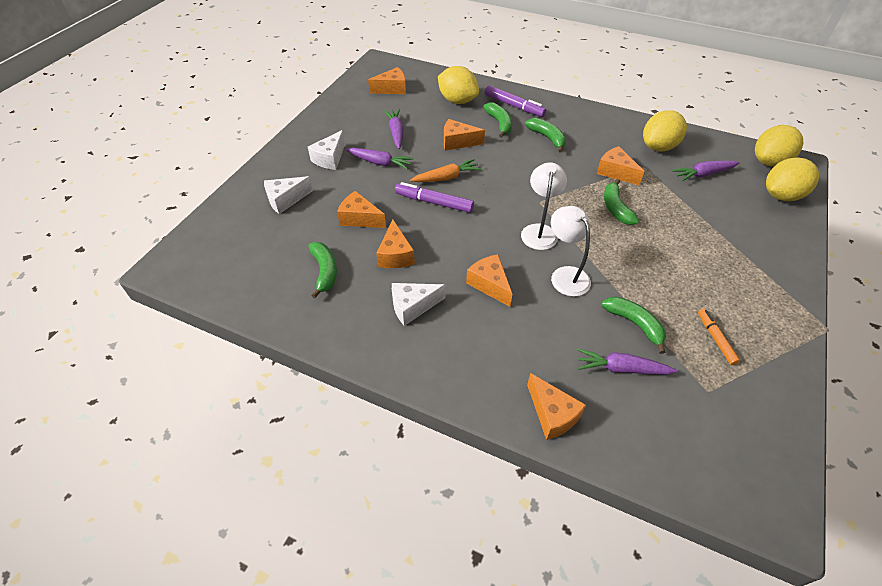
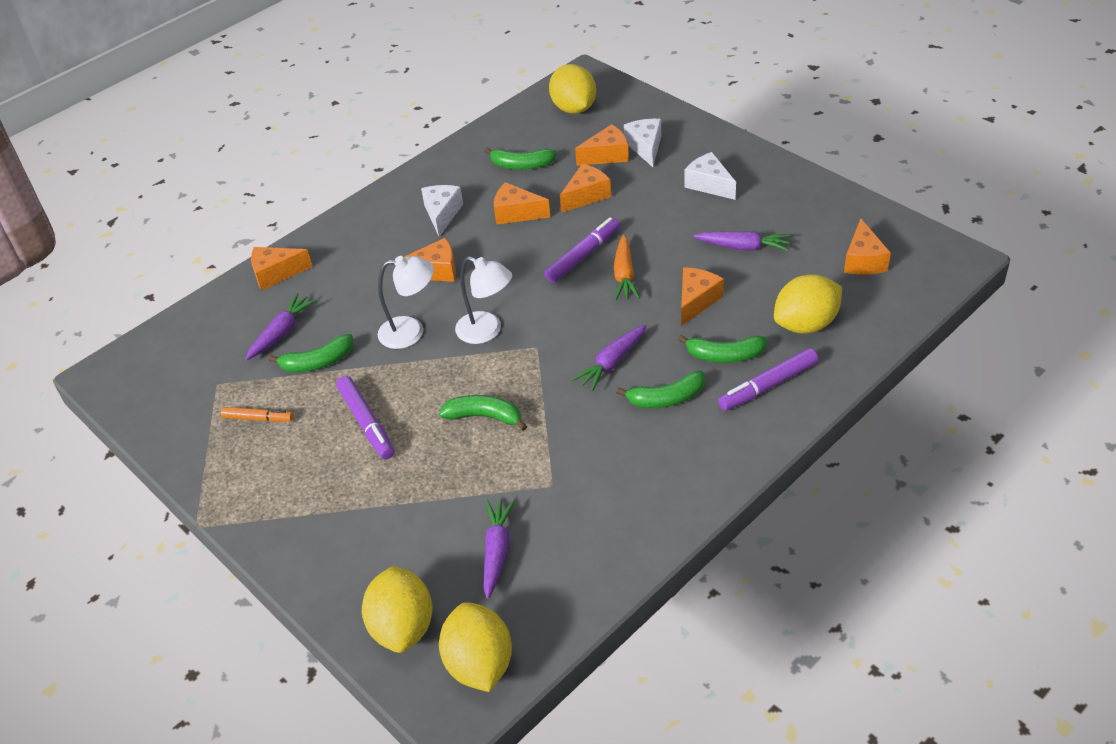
camera: 115 degrees right, 5 degrees down
(380, 163) = (681, 224): purple carrot -> purple carrot (612, 363)
(615, 172) = (553, 446): orange cheese -> orange cheese (607, 155)
(658, 147) = (586, 527): yellow lemon -> yellow lemon (574, 108)
(666, 267) = (366, 423): none -> purple marker

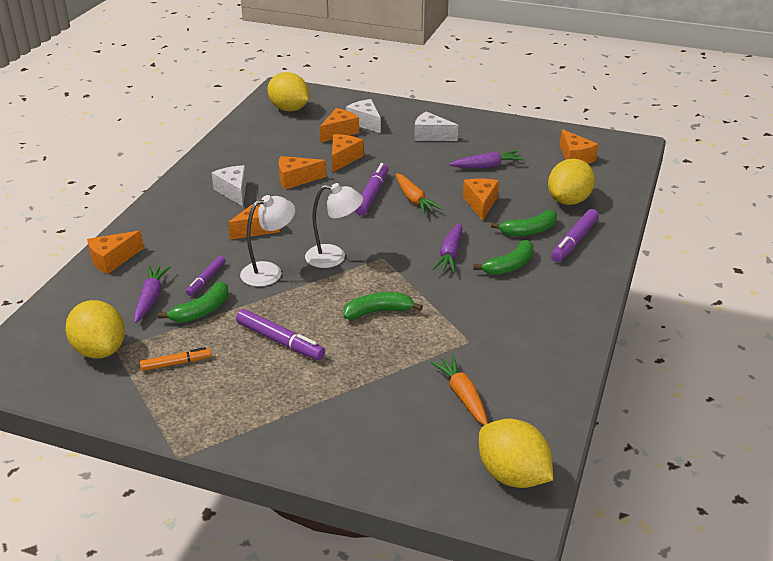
camera: 30 degrees left, 10 degrees down
(345, 324) = (206, 280): none -> purple marker
(403, 627) = (428, 471): yellow lemon -> yellow lemon (100, 350)
(497, 551) = (462, 396): purple carrot -> orange carrot
(521, 165) = (276, 149): green banana -> none

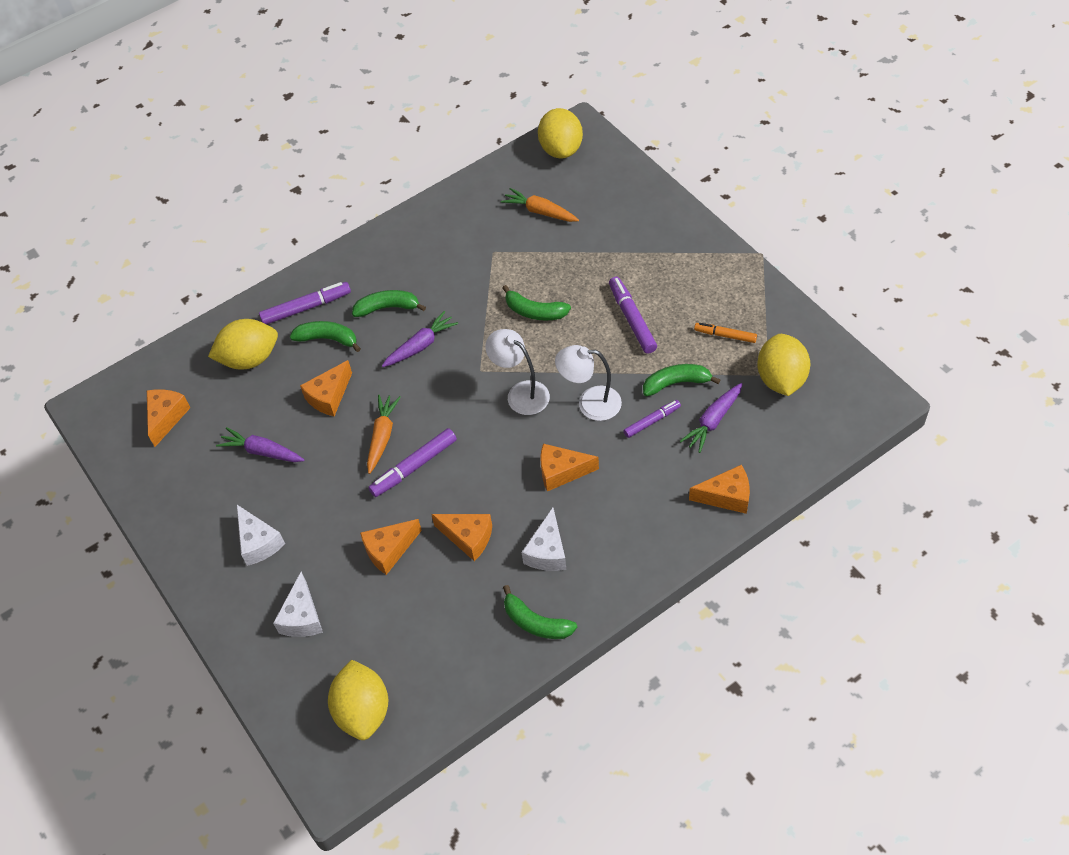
camera: 140 degrees left, 20 degrees up
(214, 164) = (536, 622): none -> green banana
(339, 132) = (349, 612): orange cheese -> none
(462, 396) = (540, 211): orange carrot -> orange carrot turned 105 degrees clockwise

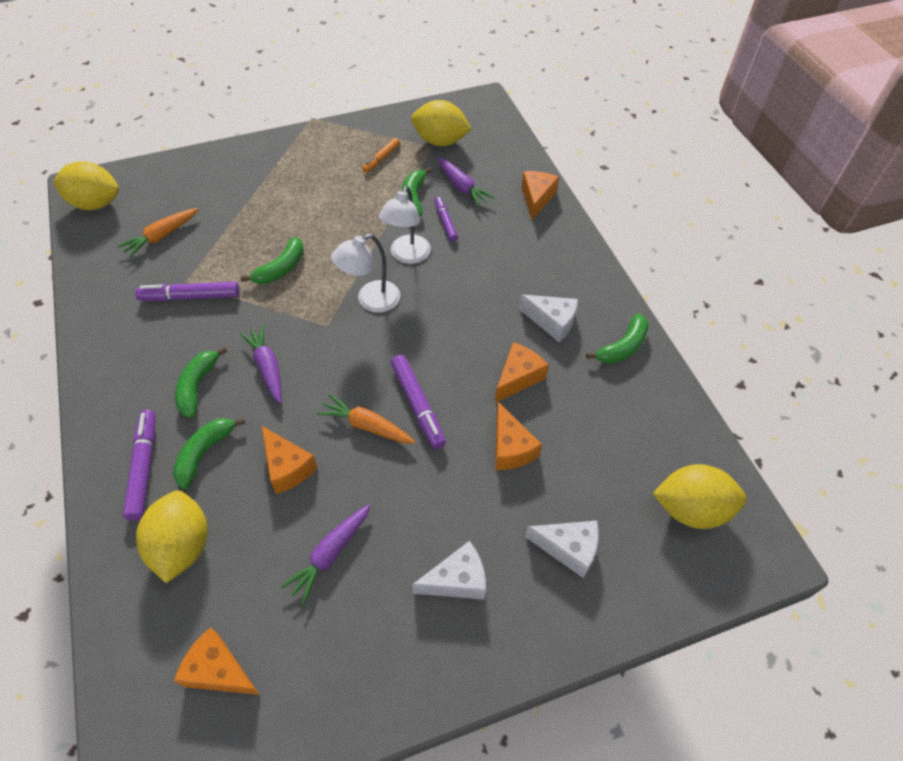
camera: 80 degrees left, 0 degrees up
(561, 472) = (472, 292): orange cheese -> none
(632, 319) = (331, 207): purple marker -> purple marker (190, 296)

